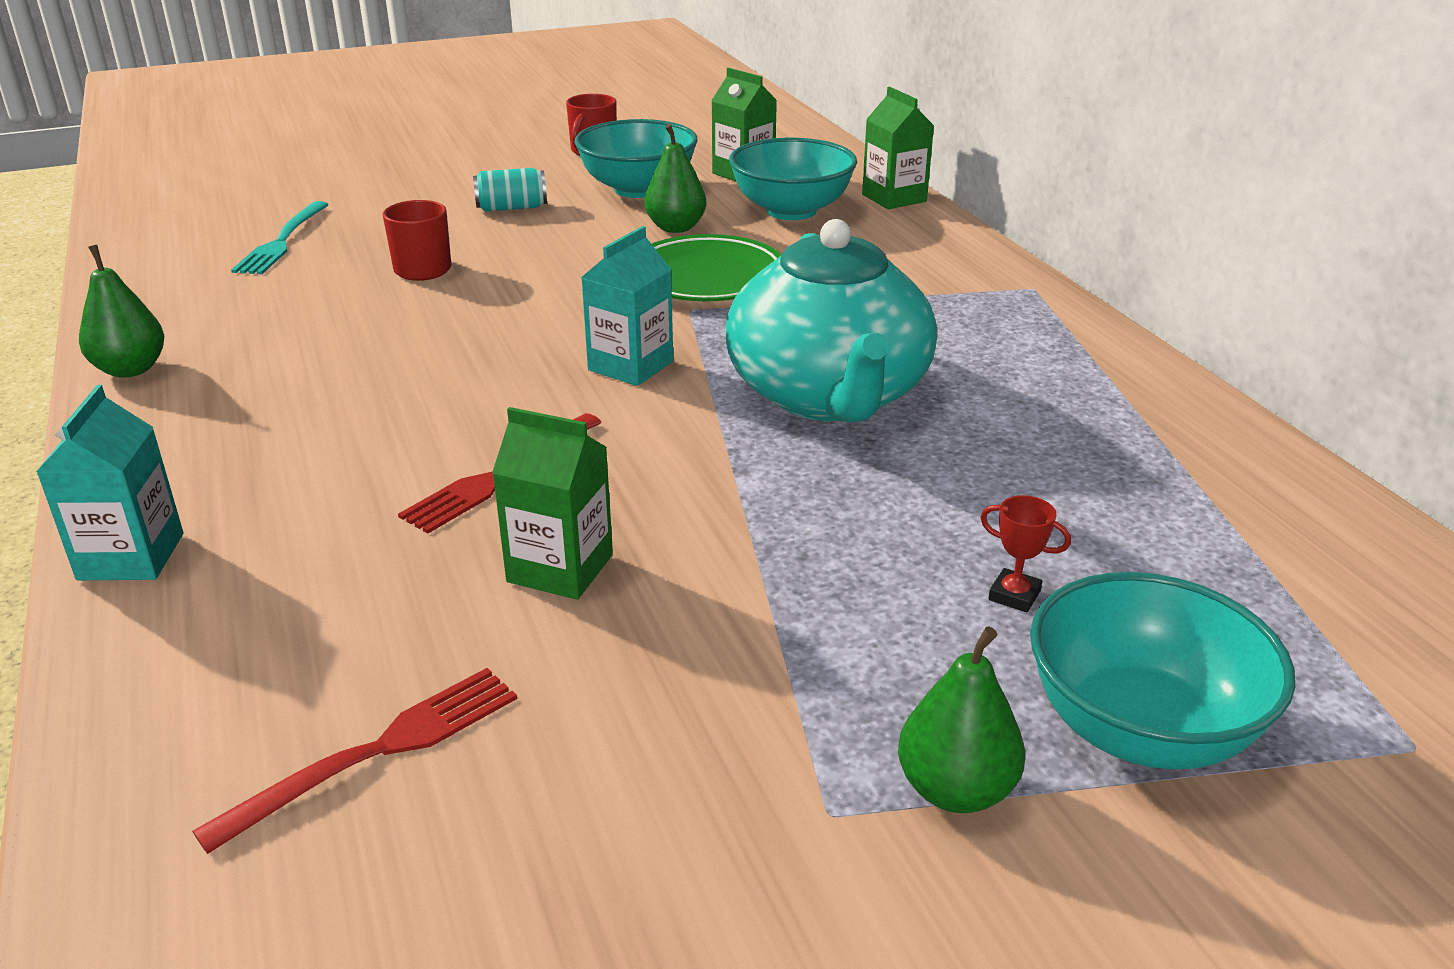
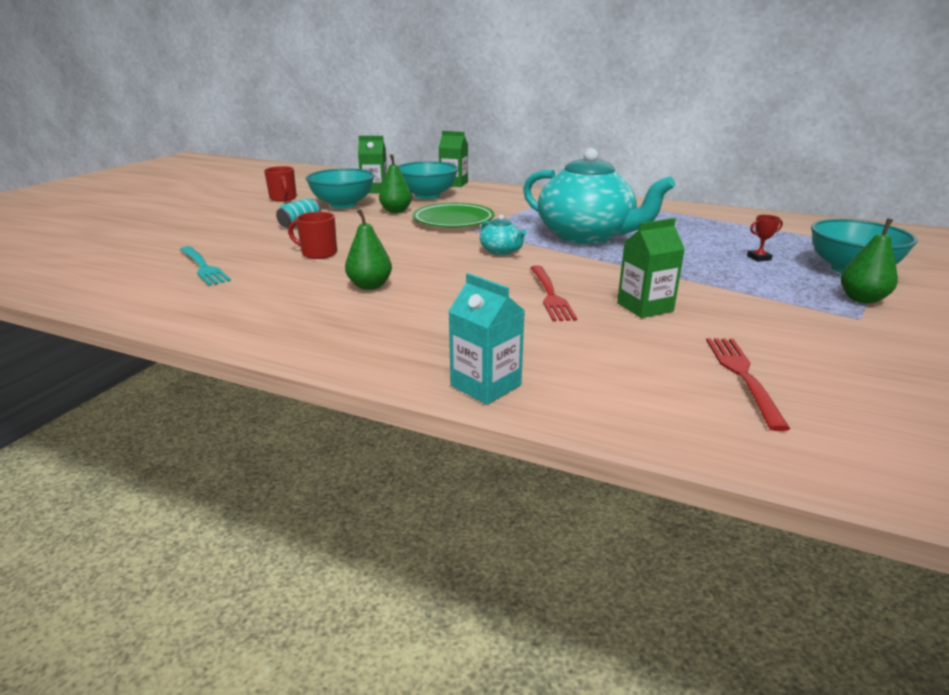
camera: 45 degrees left, 5 degrees down
(131, 369) = (266, 335): green pear -> green pear (370, 286)
(630, 366) = (501, 251): turquoise carton -> turquoise teapot

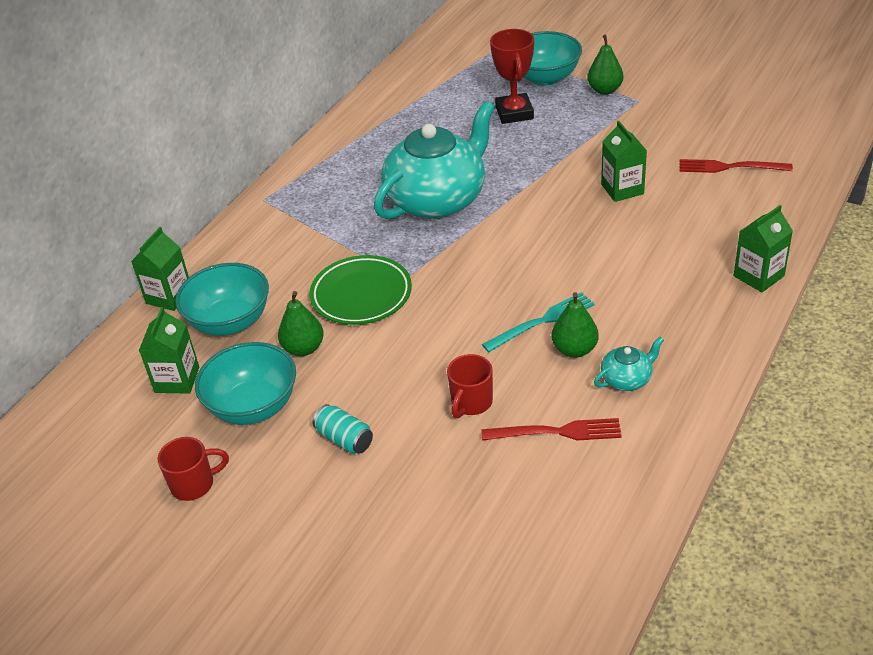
camera: 80 degrees left, 15 degrees up
(204, 267) = (511, 500): turquoise fork -> turquoise fork (543, 321)
(485, 385) = (758, 276): turquoise carton -> green carton
(501, 251) = (479, 260): turquoise teapot -> turquoise teapot (627, 379)
(550, 295) = (598, 235): red fork -> red fork (558, 432)
(759, 258) = (514, 113): red trophy -> red trophy, size x2.23

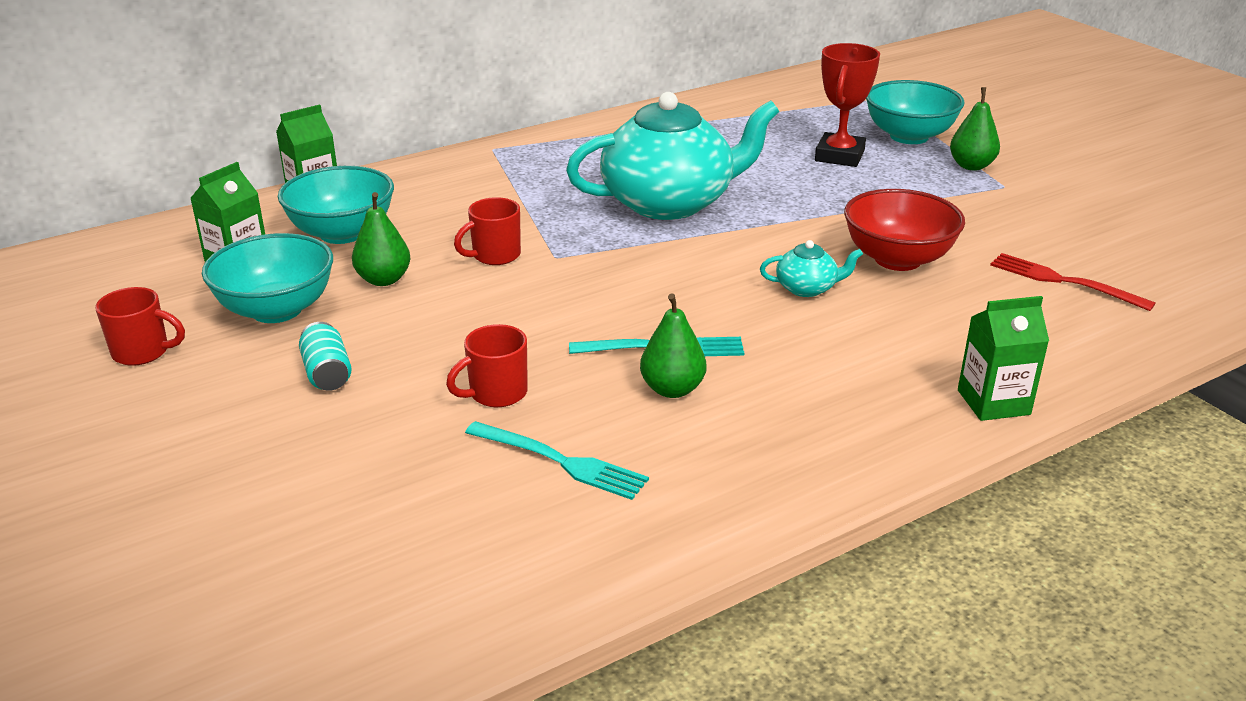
camera: 25 degrees right, 10 degrees down
(361, 295) = (495, 255): green plate -> red mug
(558, 432) = (562, 462): red fork -> turquoise fork
(622, 189) = (897, 259): green carton -> red bowl
(627, 379) = (704, 443): turquoise teapot -> turquoise teapot (807, 288)

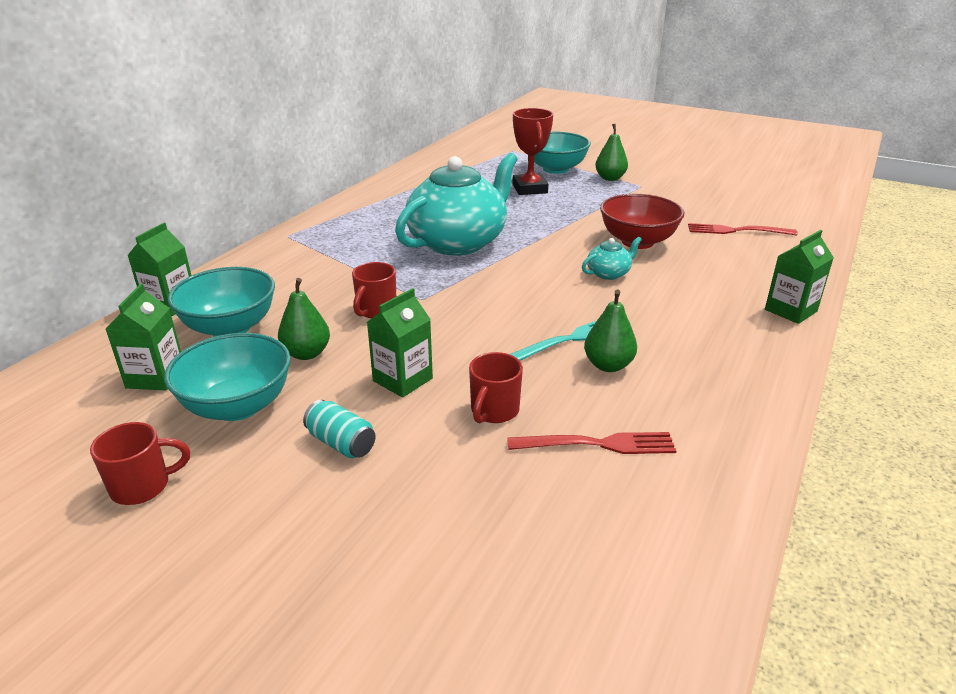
camera: 30 degrees left, 0 degrees up
(444, 334) = (402, 379): none -> green carton
(562, 462) = (599, 444): turquoise fork -> red fork

